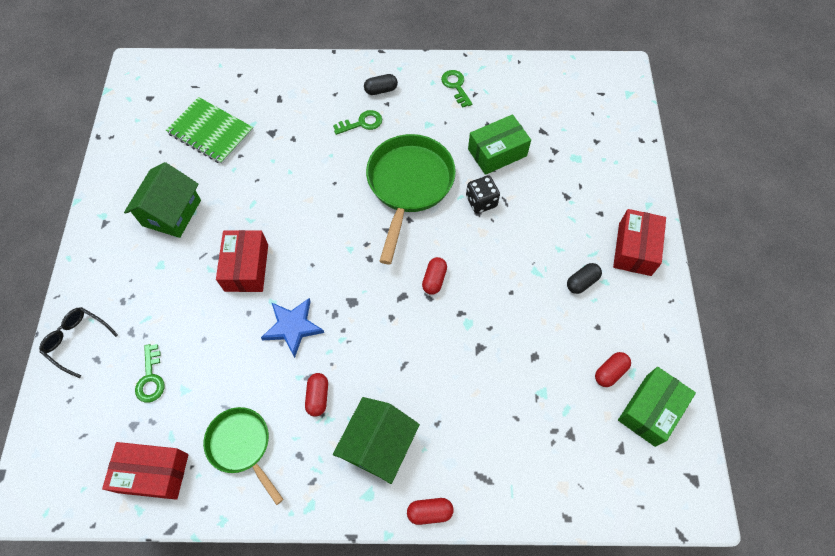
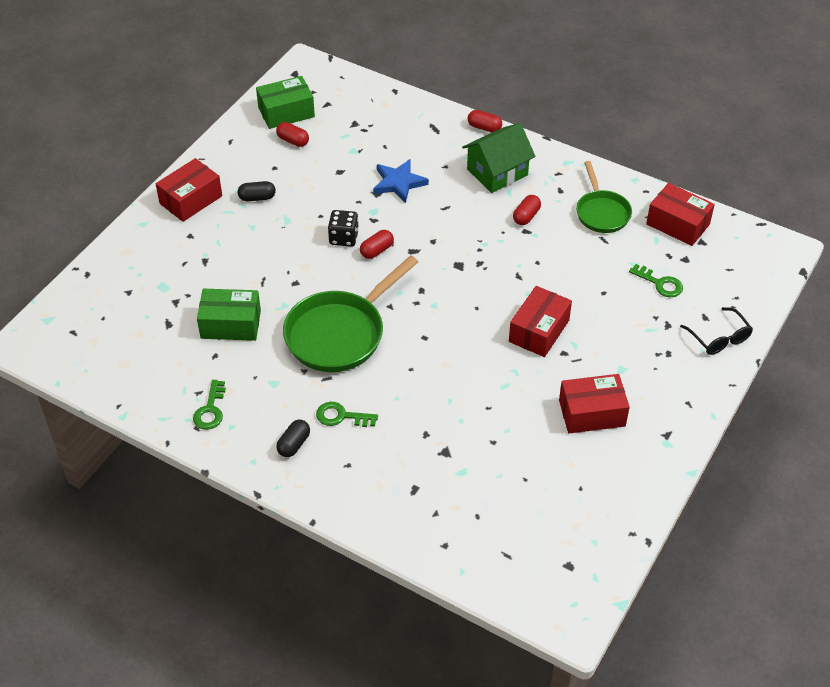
camera: 150 degrees left, 15 degrees down
(151, 378) = (660, 283): green key -> green key turned 105 degrees clockwise
(172, 213) = (592, 413): green house -> red box
(211, 132) = (513, 484): green notebook -> none
(293, 327) = (521, 269): blue star -> blue star (399, 183)
(381, 90) = (294, 444): black capsule -> black capsule turned 75 degrees counterclockwise
(481, 202) = (285, 290): black dice -> black dice (344, 238)
(610, 372) = (293, 141): red capsule -> red capsule turned 45 degrees clockwise

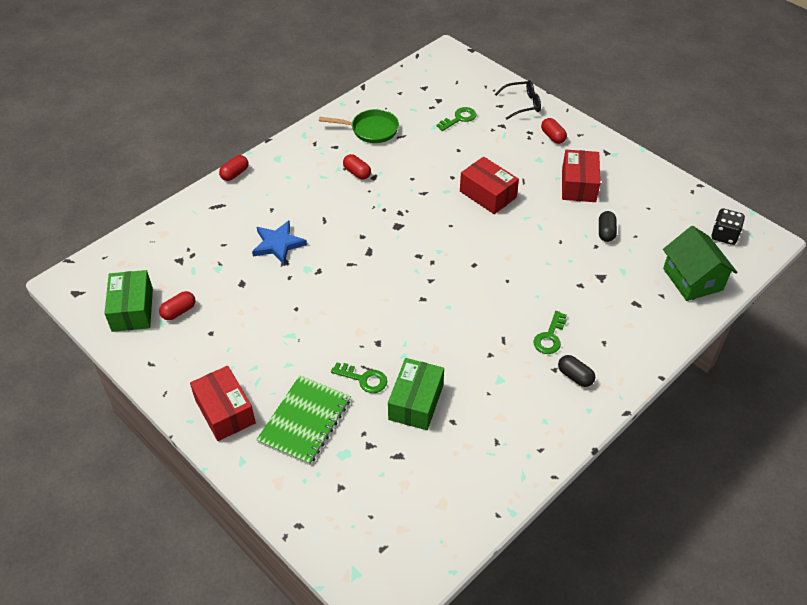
camera: 75 degrees left, 0 degrees up
(192, 253) = (305, 421): none -> green notebook
(210, 410) = (521, 435): green key -> green key (364, 379)
(257, 198) = (248, 354): black capsule -> black capsule (606, 232)
(340, 333) = (453, 321): green pan -> none
(344, 238) = (333, 296): black dice -> black dice (724, 235)
(377, 250) = (359, 276): red capsule -> red capsule (552, 137)
(497, 172) = (295, 178): green house -> green house (692, 279)
(678, 224) = (401, 94): red box -> none

